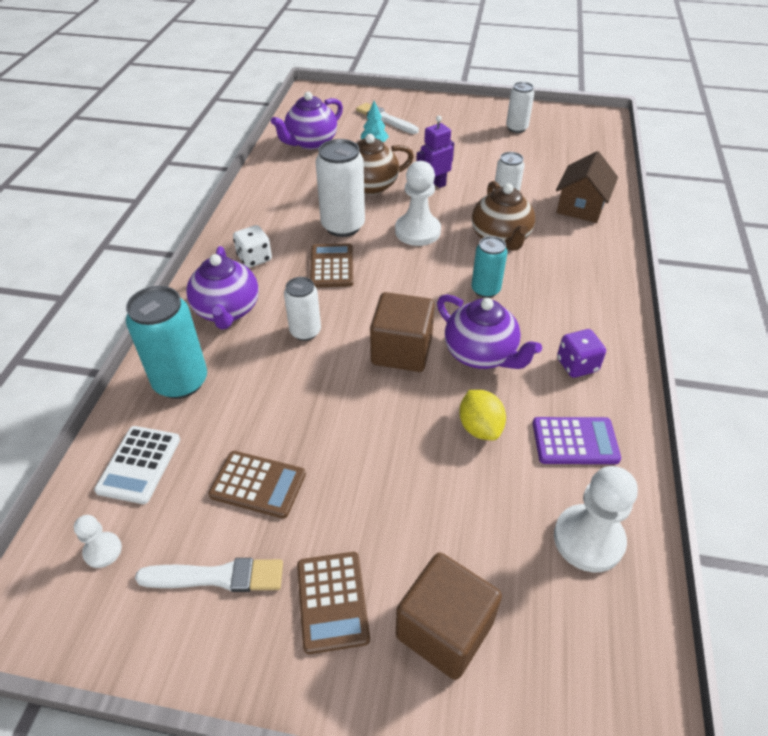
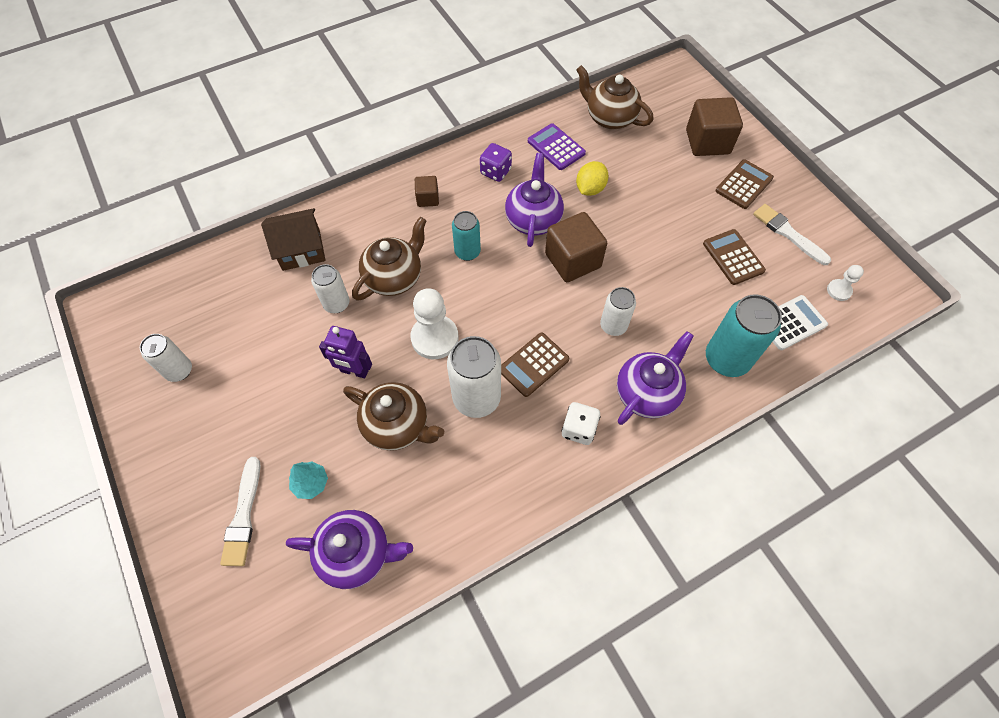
camera: 130 degrees left, 15 degrees up
(579, 298) = (427, 198): none -> brown cube
(588, 539) = (610, 118): white pawn -> brown teapot

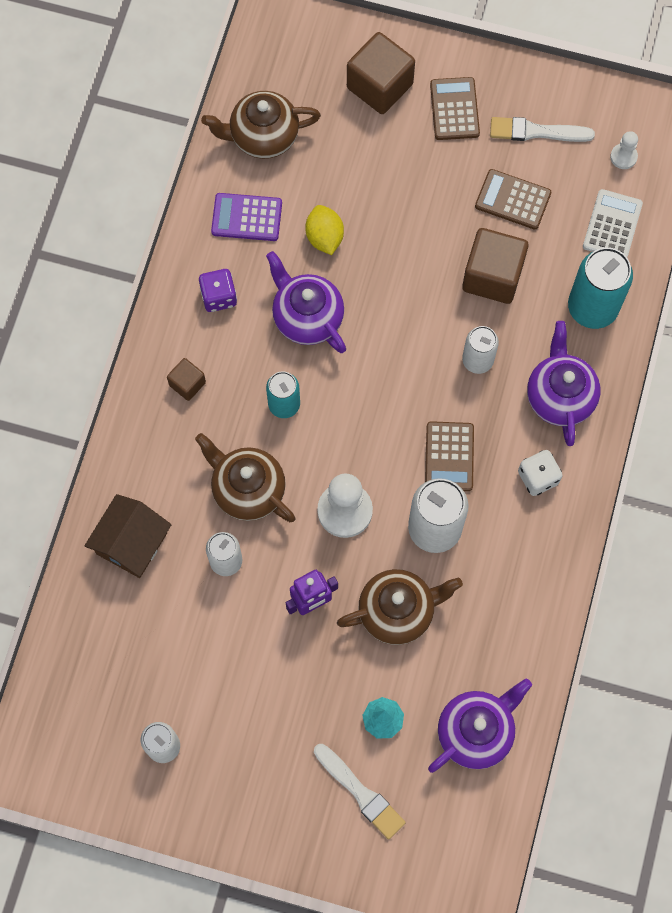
camera: 45 degrees left, 10 degrees up
(394, 277) = (247, 489): brown teapot -> brown teapot turned 45 degrees counterclockwise
(573, 260) = (383, 328): brown cube -> brown cube (492, 276)

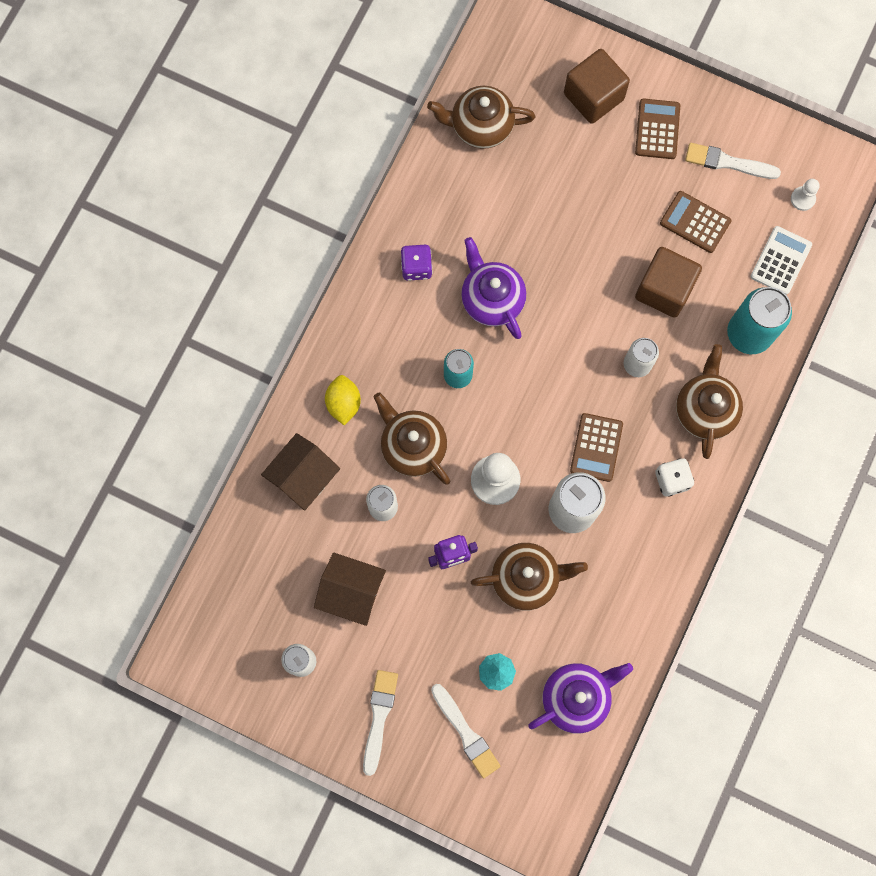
camera: 10 degrees right, 5 degrees up
(187, 384) = (375, 342): brown cube -> none
(206, 659) = (351, 591): none -> brown house
(246, 217) = (453, 199): purple calculator -> none
(261, 793) = (379, 717): none -> white brush
(324, 237) = (520, 228): yellow lemon -> yellow lemon (343, 403)
(560, 396) = (704, 410): purple teapot -> brown teapot

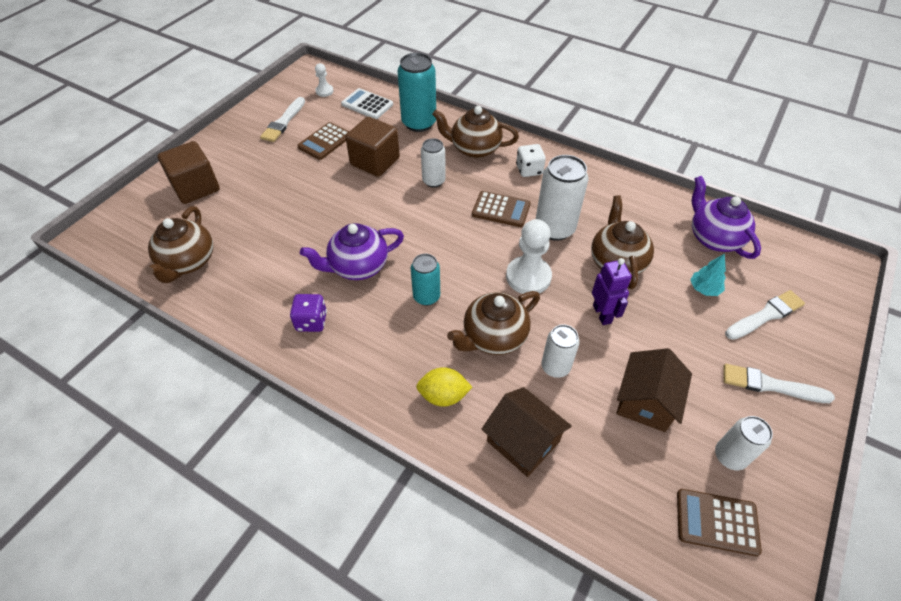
camera: 85 degrees left, 25 degrees down
(657, 129) = (241, 154): brown calculator -> brown calculator (717, 522)

